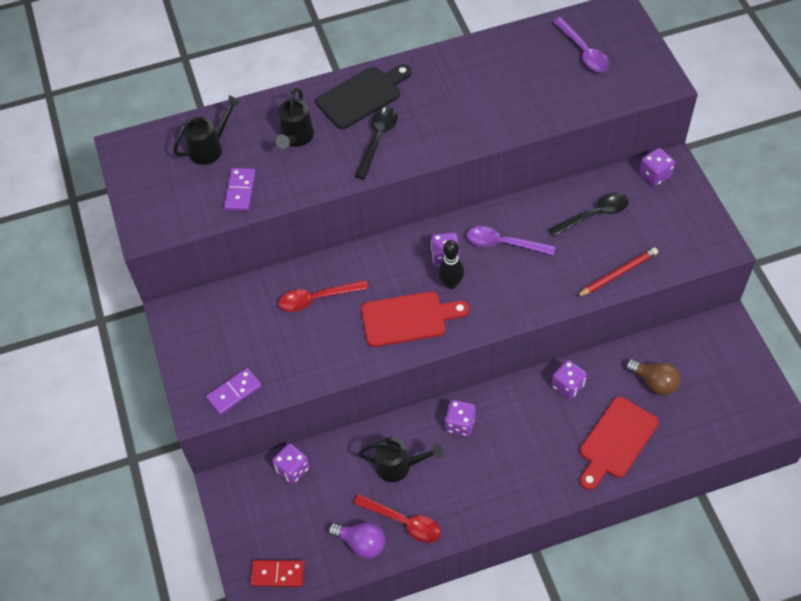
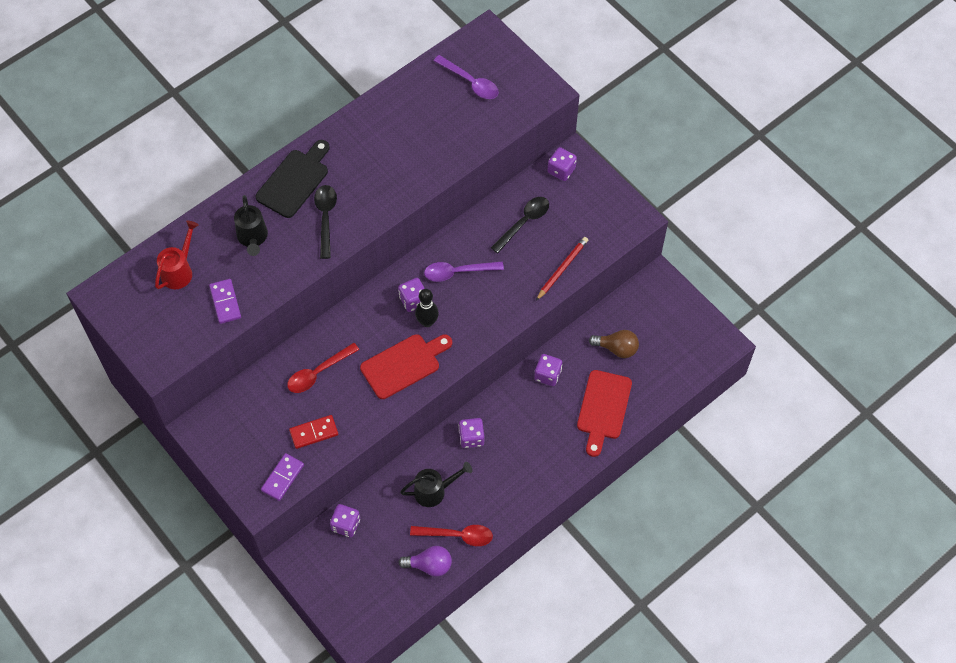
camera: 25 degrees left, 5 degrees up
(210, 148) = (179, 271): black watering can -> red watering can
(278, 574) = (371, 615): red domino -> red domino (314, 433)

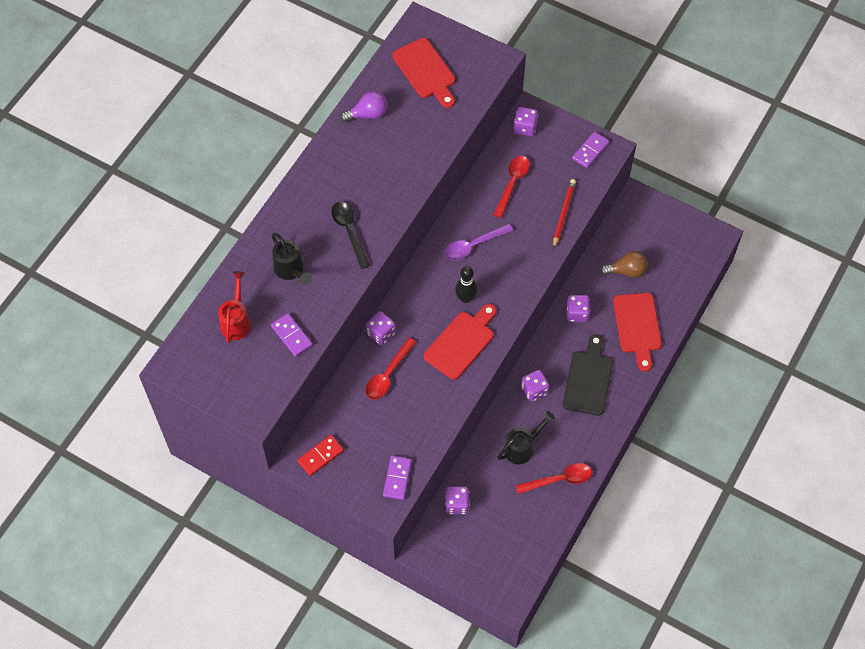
camera: 20 degrees left, 0 degrees up
(294, 181) = (306, 207): black cutting board -> black cutting board (588, 379)
(314, 433) = (408, 429): red domino -> red domino (320, 456)
(413, 300) = (445, 283): purple dice -> purple dice (381, 333)
(429, 565) = (546, 514): purple light bulb -> purple light bulb (368, 114)
(470, 82) = (425, 71): purple spoon -> red cutting board
(524, 222) = (512, 183): black spoon -> red spoon
(617, 214) = (590, 151): none -> purple domino

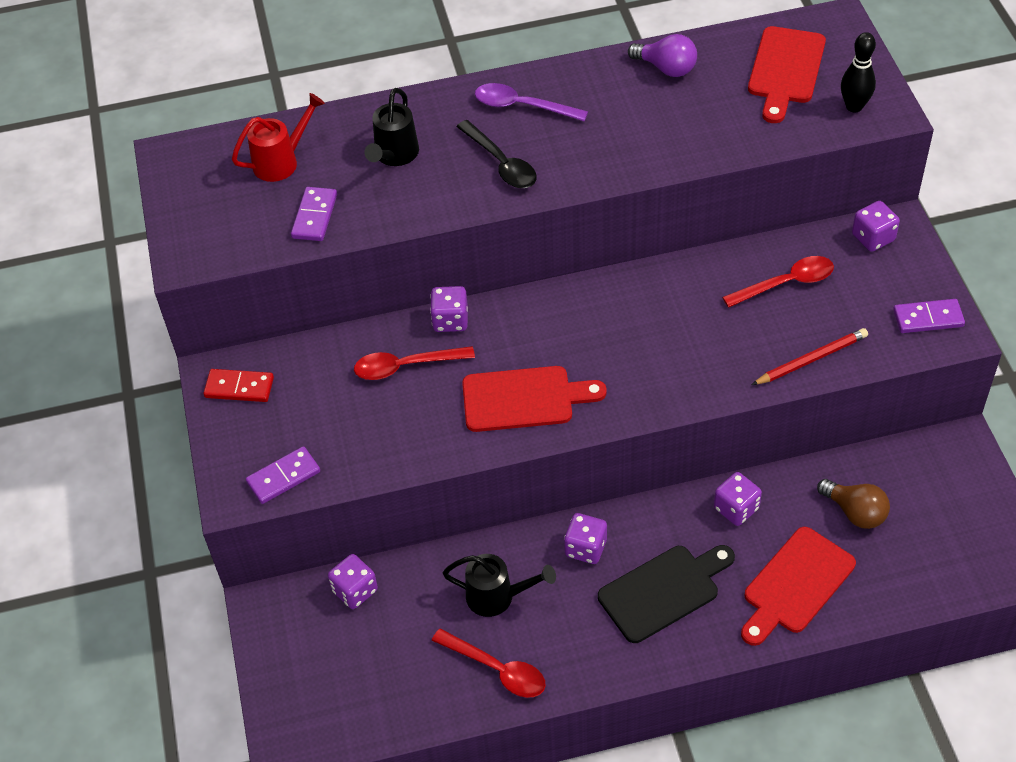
camera: 50 degrees right, 10 degrees down
(349, 231) = (501, 163): black spoon -> black spoon turned 120 degrees clockwise
(465, 298) = (585, 358): black bowling pin -> black bowling pin (854, 106)
(473, 246) = (661, 312): purple spoon -> purple spoon (522, 106)

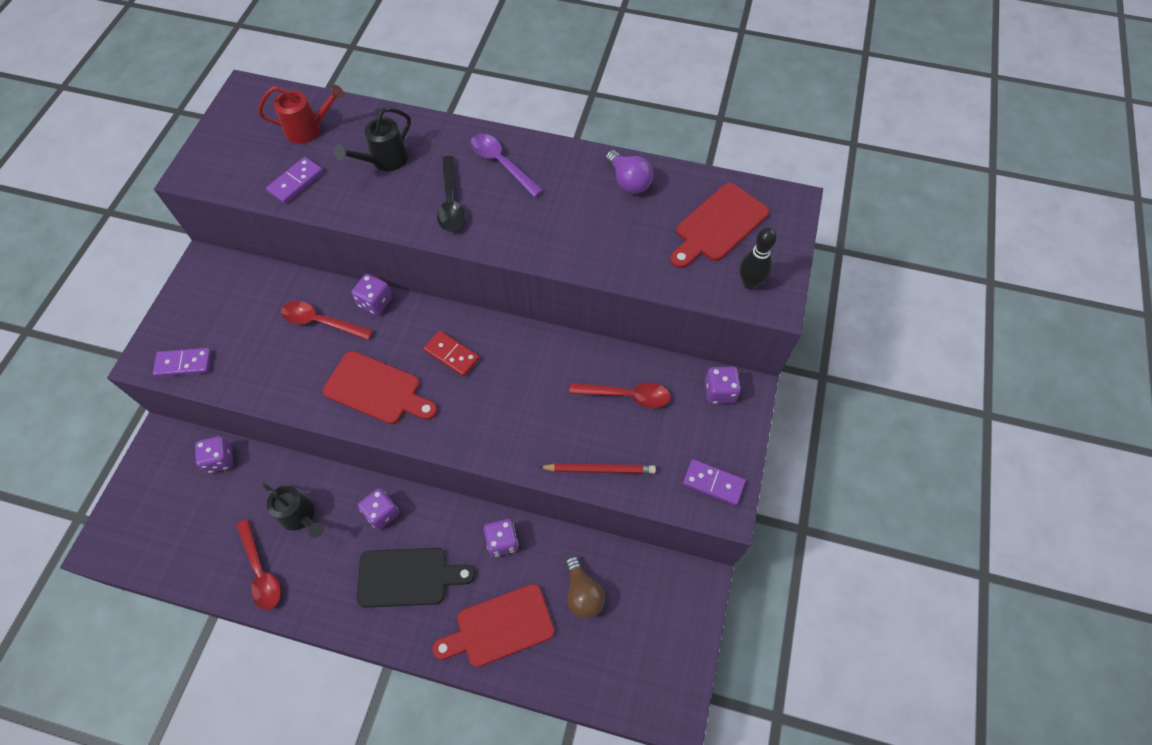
camera: 25 degrees right, 10 degrees up
(239, 388) = (209, 282): red domino -> red domino (452, 355)

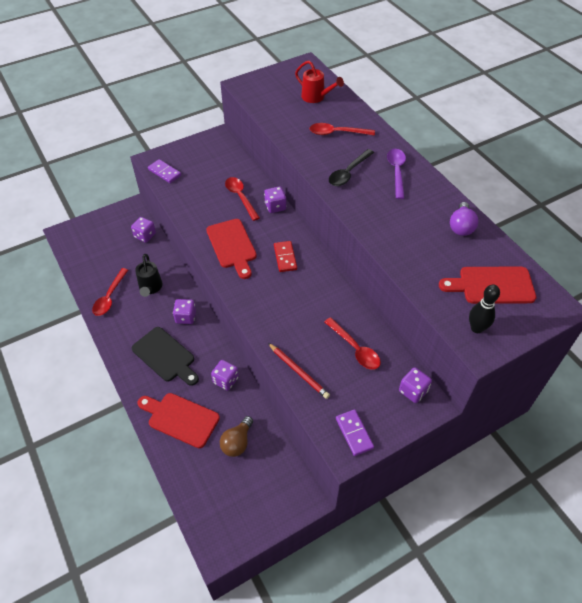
camera: 45 degrees right, 10 degrees down
(296, 182) = (284, 116): purple domino -> none
(384, 160) = (337, 133): black watering can -> red spoon

